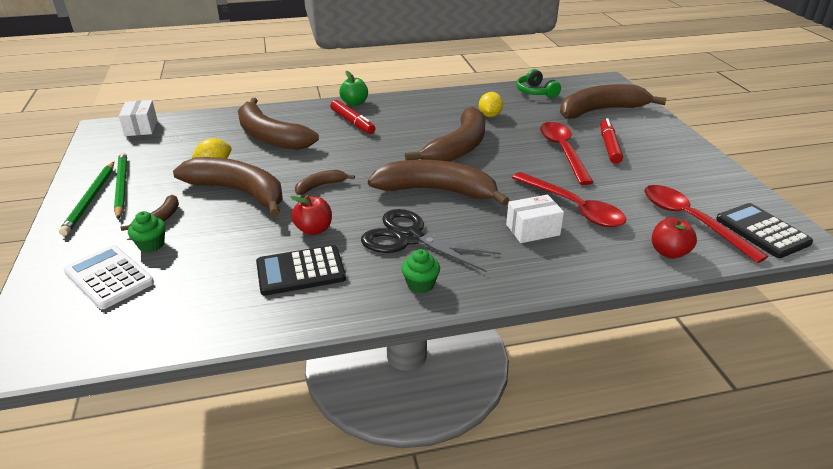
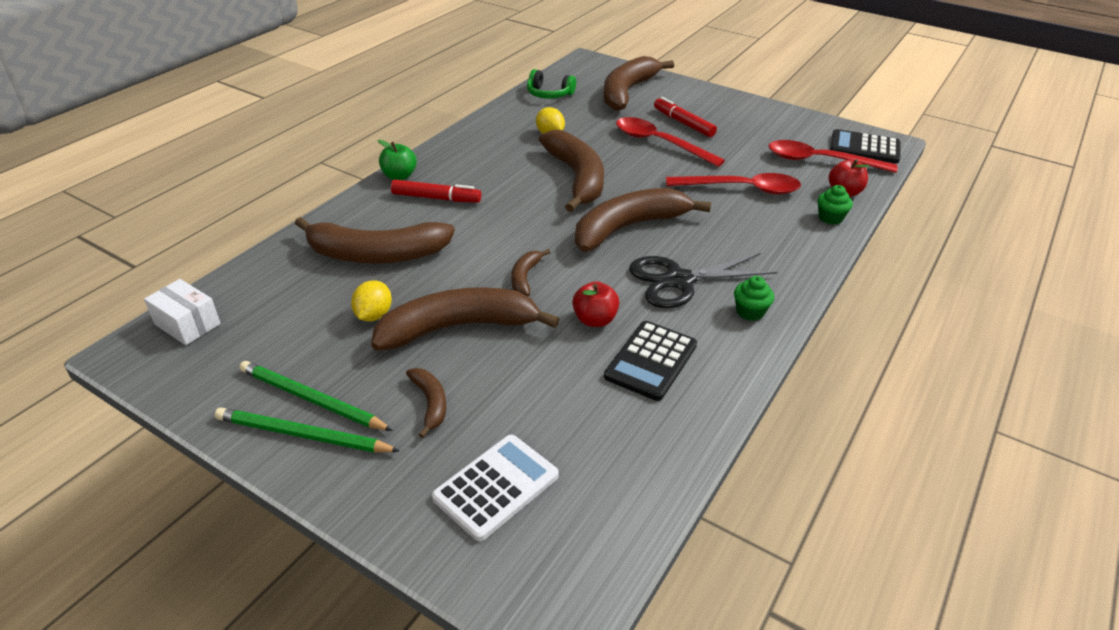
camera: 45 degrees left, 5 degrees up
(90, 199) = (303, 435): green pencil -> green pencil turned 150 degrees clockwise
(109, 277) = (496, 487): white calculator -> white calculator turned 135 degrees clockwise
(151, 245) = (474, 430): green cupcake -> green cupcake (830, 218)
(532, 230) = (746, 222): white box -> none

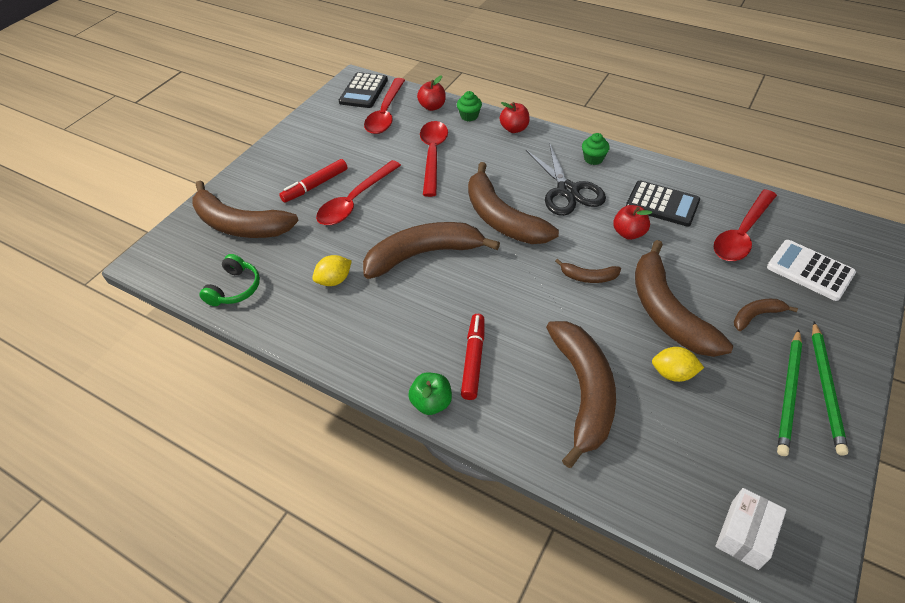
camera: 90 degrees left, 10 degrees up
(582, 430) = (742, 234): none -> red spoon
(809, 251) = (514, 129): none -> red apple

